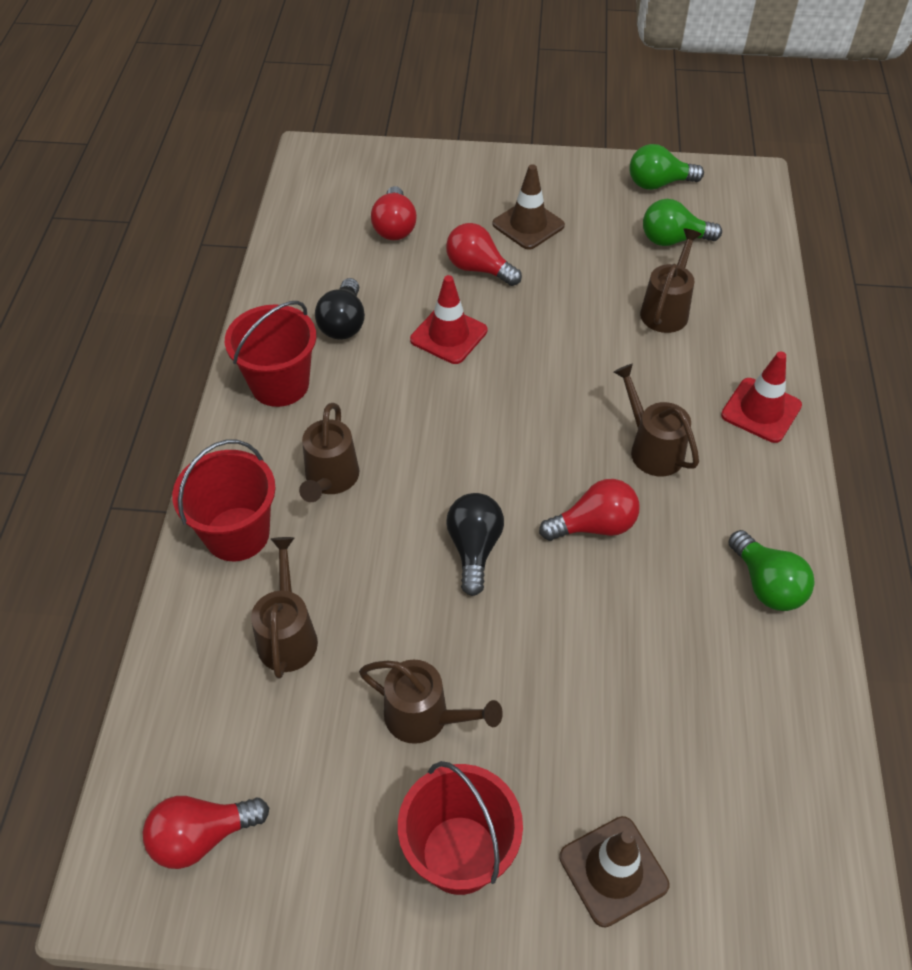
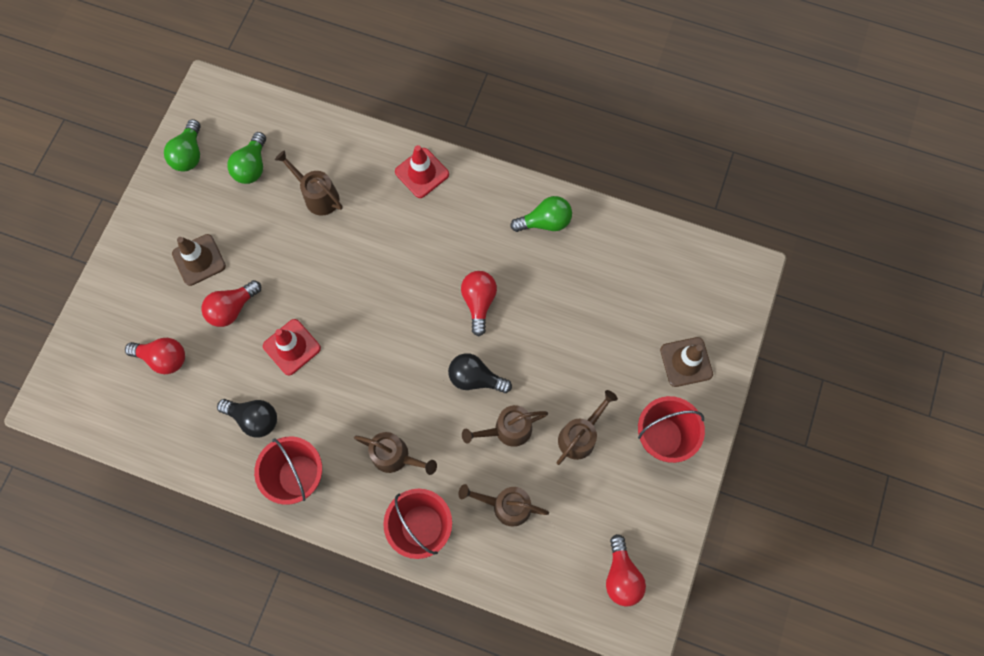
camera: 75 degrees left, 20 degrees up
(651, 448) = (431, 248): brown watering can -> brown watering can (507, 430)

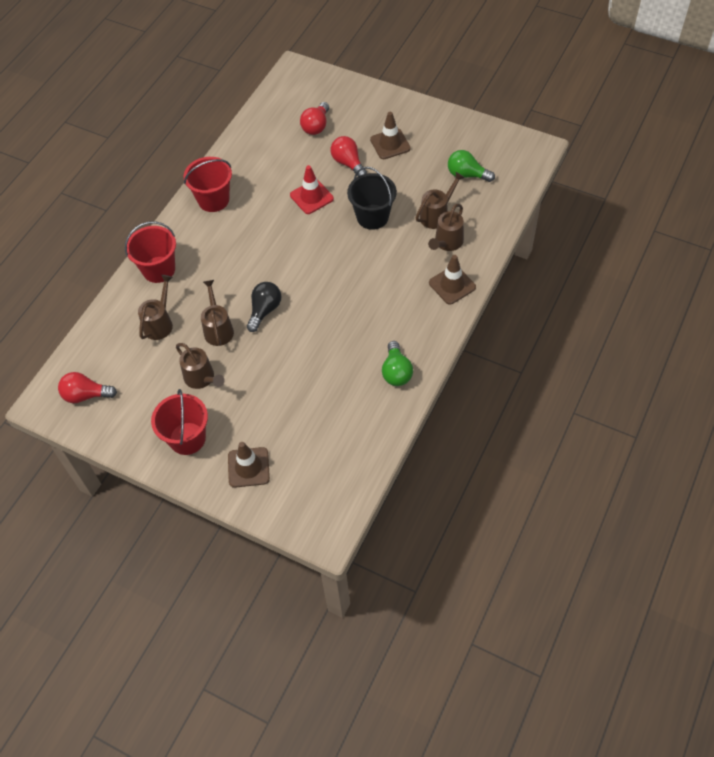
camera: 100 degrees right, 15 degrees down
(189, 154) = (480, 137): green light bulb -> none
(254, 418) = (261, 175): black light bulb -> none
(323, 269) = (372, 217): none -> black bucket
(396, 456) = (214, 256): brown watering can -> brown watering can (447, 243)
(422, 173) = (452, 285): red traffic cone -> brown traffic cone
(479, 302) = (329, 317): red light bulb -> none

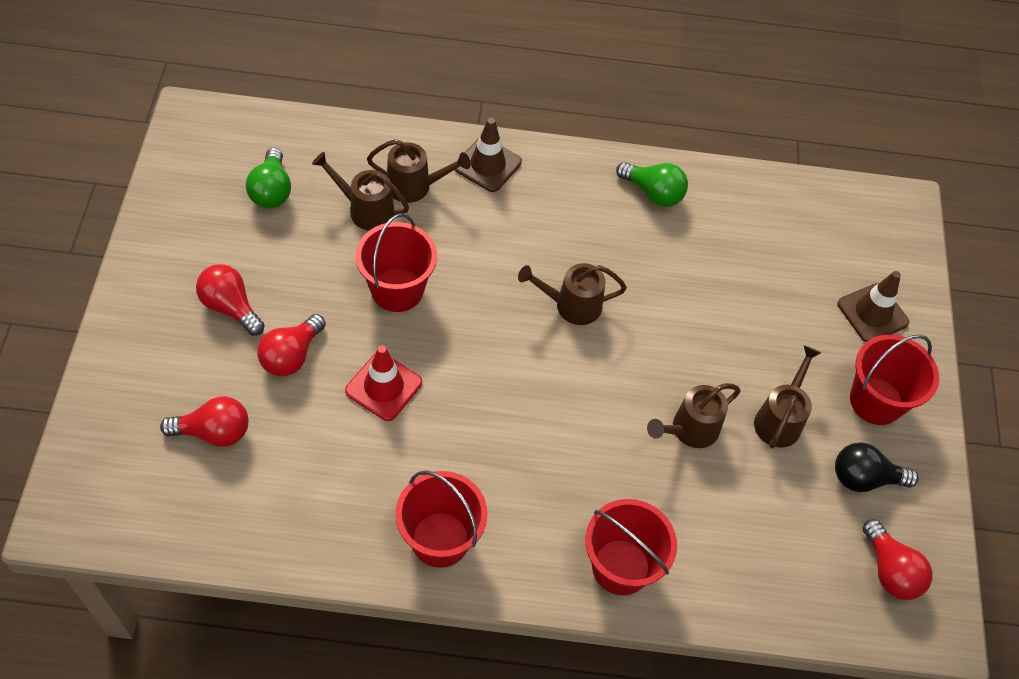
camera: 120 degrees left, 0 degrees up
(160, 323) = (718, 519): brown watering can -> brown watering can (571, 305)
(264, 310) = (629, 378): black light bulb -> black light bulb (864, 478)
(372, 217) = (397, 290): black bucket -> red bucket
(390, 144) = (230, 307): brown traffic cone -> red light bulb
(396, 372) = (653, 193): green light bulb -> green light bulb turned 60 degrees clockwise

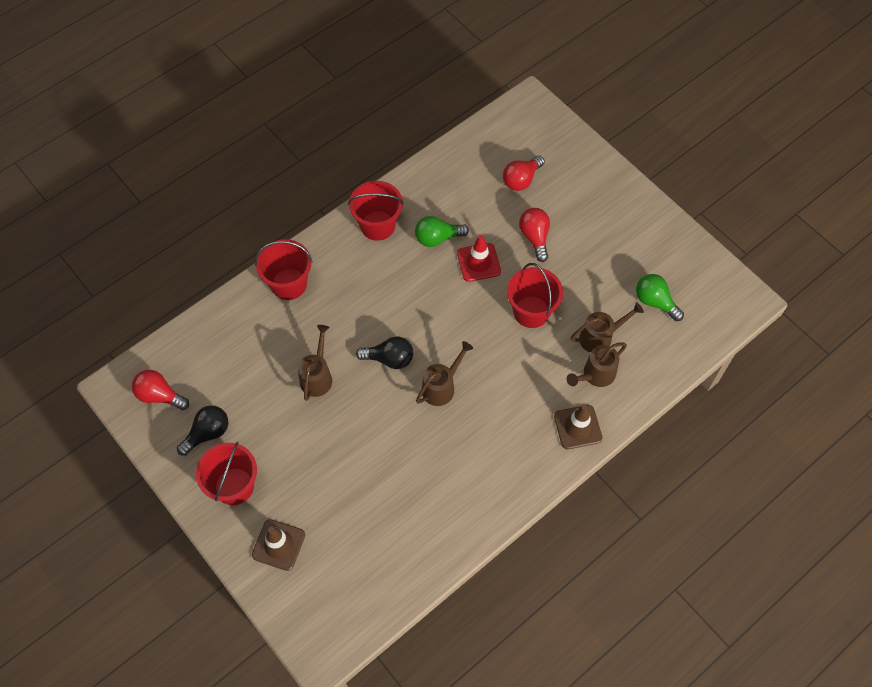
camera: 140 degrees right, 5 degrees up
(230, 307) = (589, 232): red light bulb -> none
(594, 378) = (389, 359): none -> black light bulb
(653, 193) = (473, 503): green light bulb -> green light bulb (437, 238)
(780, 418) = (277, 426): brown watering can -> none

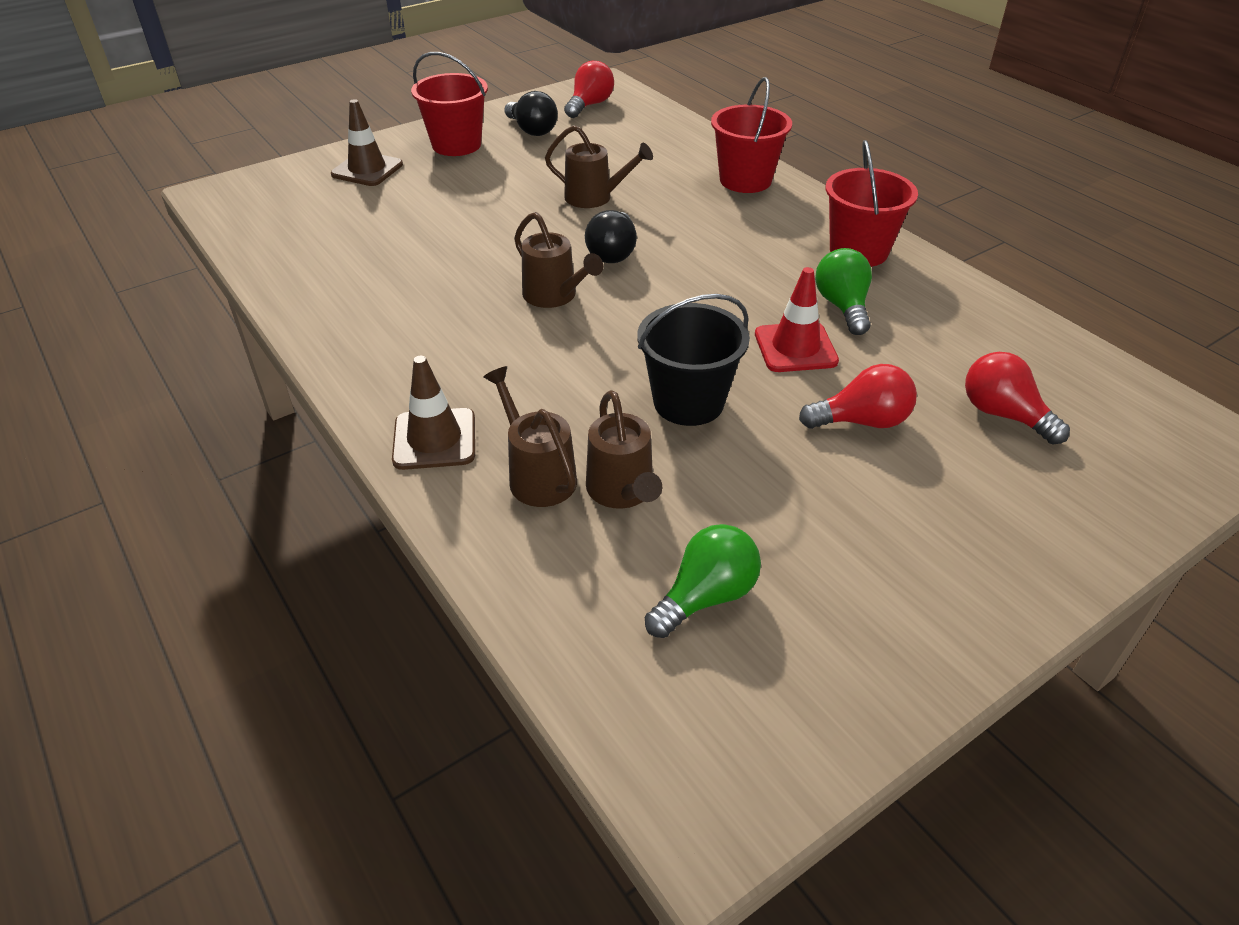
camera: 95 degrees right, 20 degrees down
(531, 312) = (688, 402): red bucket -> black bucket

